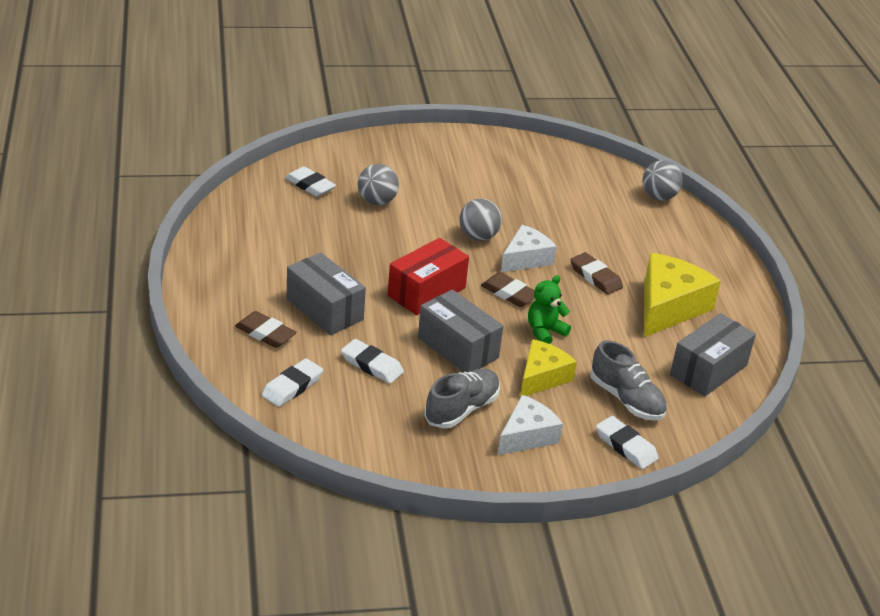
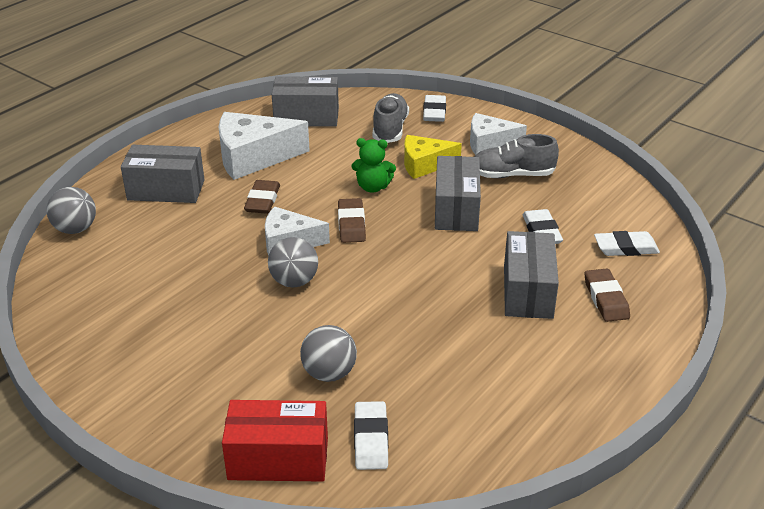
camera: 130 degrees left, 0 degrees up
(426, 292) = (417, 260): red box -> red box (278, 459)
(667, 249) = (166, 190): none -> grey box
(668, 307) = (253, 157): yellow cheese -> white cheese

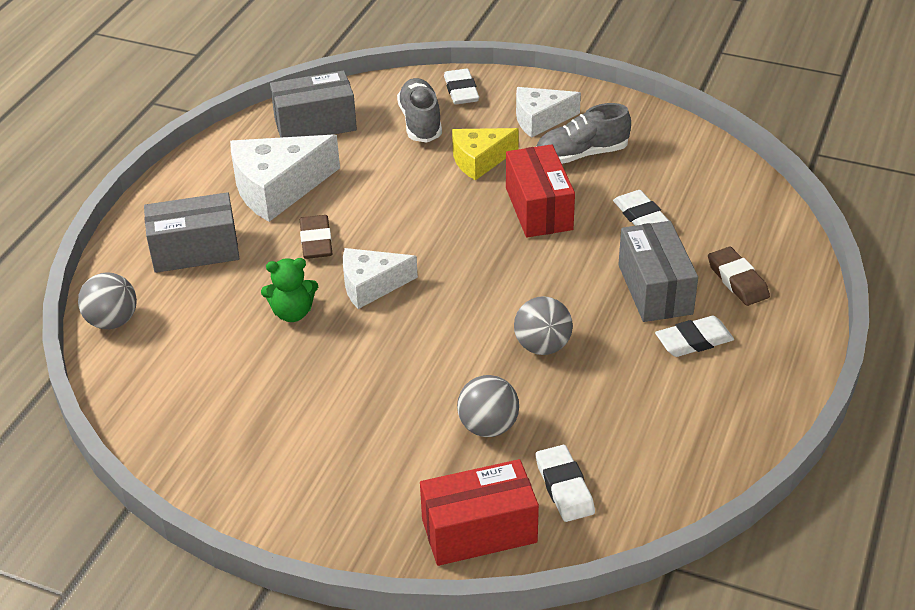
camera: 15 degrees left, 5 degrees up
(294, 281) = (400, 331): grey ball -> grey ball (542, 346)
(351, 224) = (431, 250): brown eraser -> none
(373, 187) = (434, 199): green teddy bear -> green teddy bear (292, 313)
(456, 209) = (539, 209): grey box -> red box
(626, 248) = (735, 217): white eraser -> white eraser (694, 341)

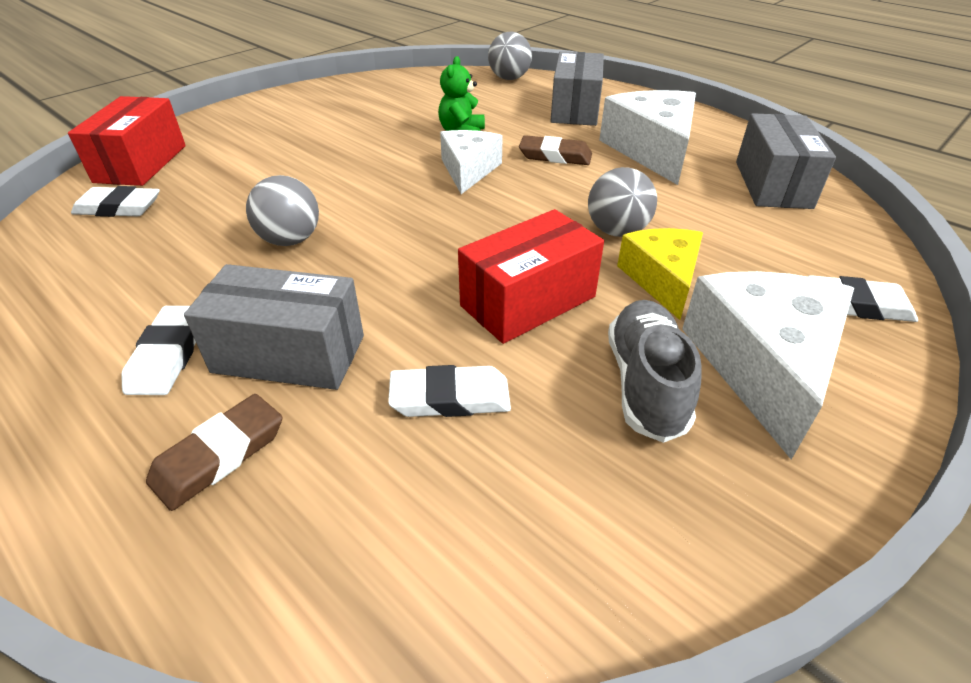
camera: 110 degrees right, 0 degrees up
(420, 122) = (768, 252): grey shoe -> none
(488, 427) = (231, 189): grey ball -> grey ball (617, 231)
(539, 209) = (528, 301): red box -> red box turned 45 degrees counterclockwise
(540, 119) = (763, 366): white cheese -> white cheese, size x1.57
(737, 280) = (219, 455): brown eraser -> brown eraser turned 45 degrees counterclockwise

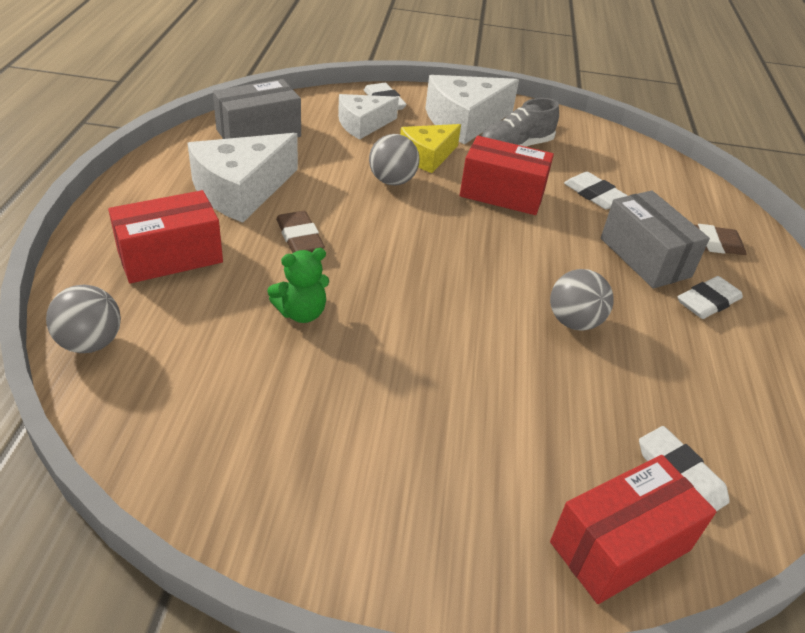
camera: 130 degrees left, 0 degrees up
(468, 170) = (374, 277): white cheese -> white cheese (363, 124)
(575, 109) = (170, 257): grey box -> red box

